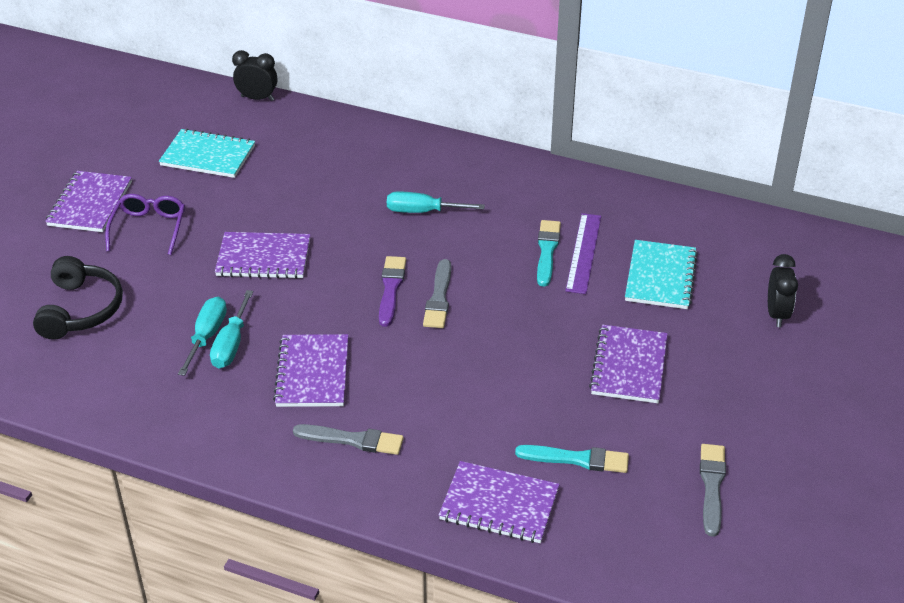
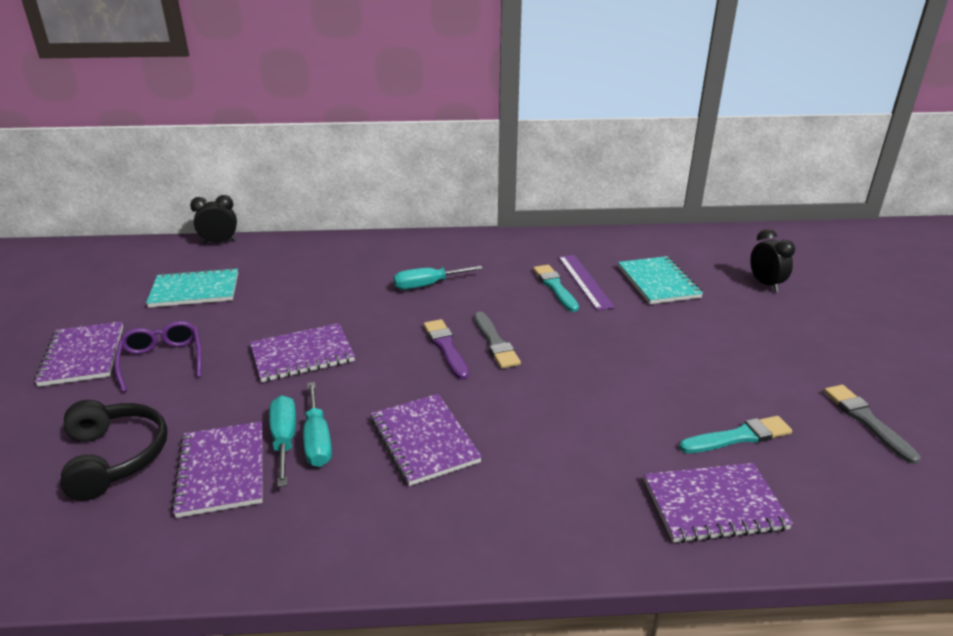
camera: 25 degrees left, 10 degrees down
(353, 440) = (516, 492): grey brush -> none
(629, 366) = (701, 349): purple notebook -> purple notebook (222, 470)

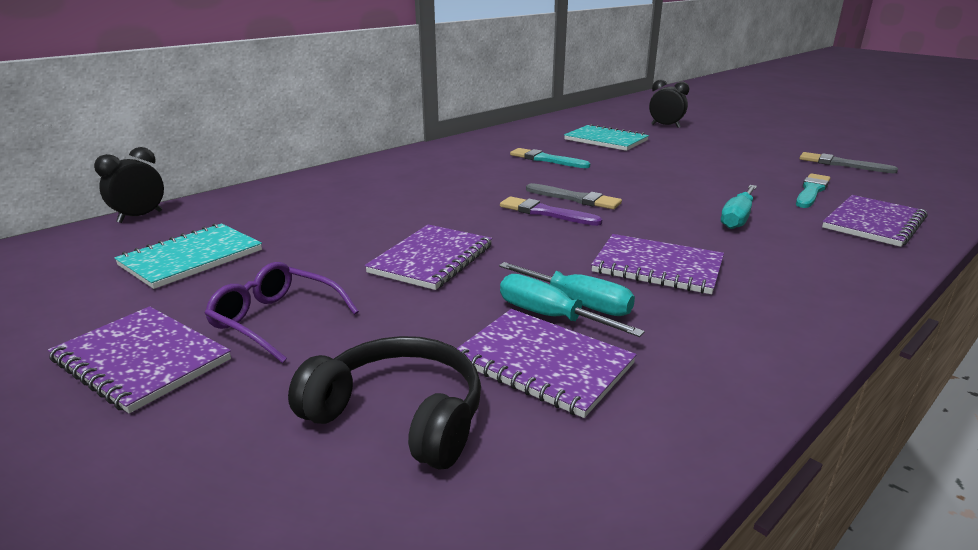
camera: 40 degrees left, 5 degrees down
(427, 285) = (445, 185): turquoise screwdriver -> turquoise screwdriver (737, 218)
(584, 281) = (559, 151): purple ruler -> none

